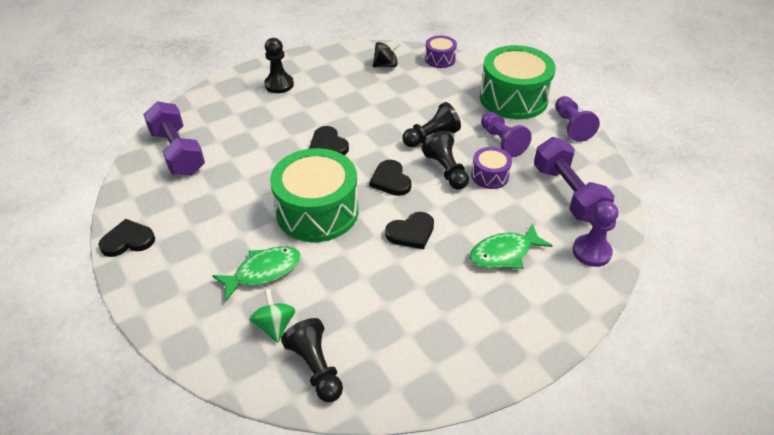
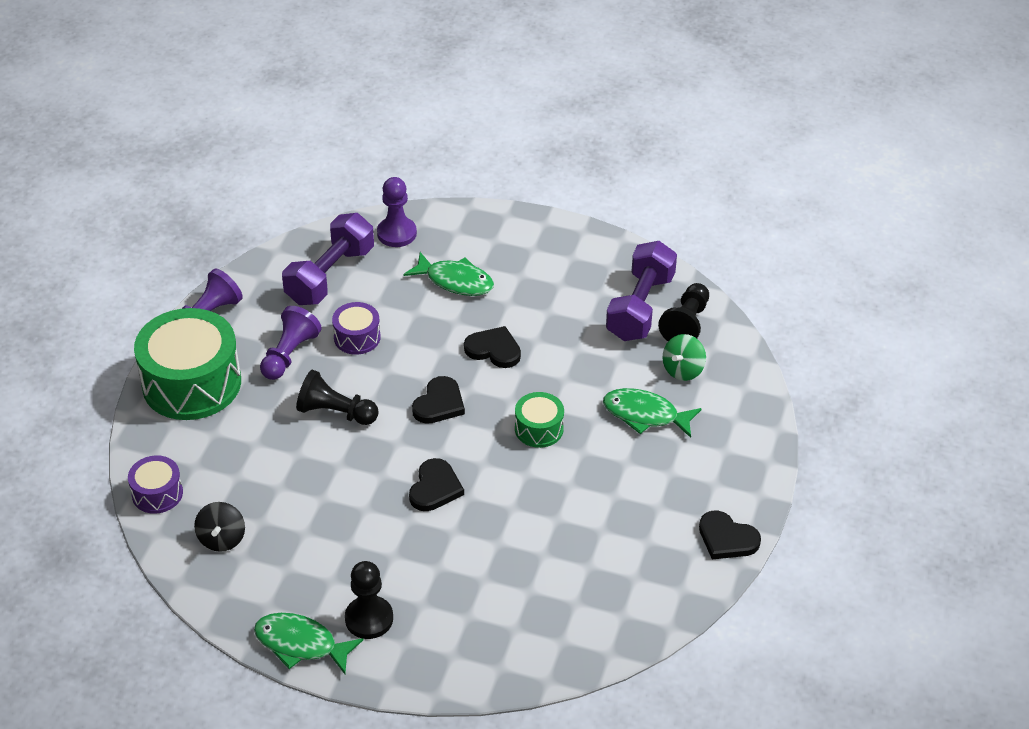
camera: 130 degrees left, 0 degrees up
(178, 152) = (585, 610): purple dumbbell -> purple dumbbell (640, 307)
(294, 61) = (301, 644): none -> green fish
(317, 211) = (539, 429): green drum -> green drum, size x0.49
(386, 65) = (222, 539): black spinning top -> black spinning top turned 120 degrees counterclockwise
(446, 170) = (381, 372): black pawn -> none

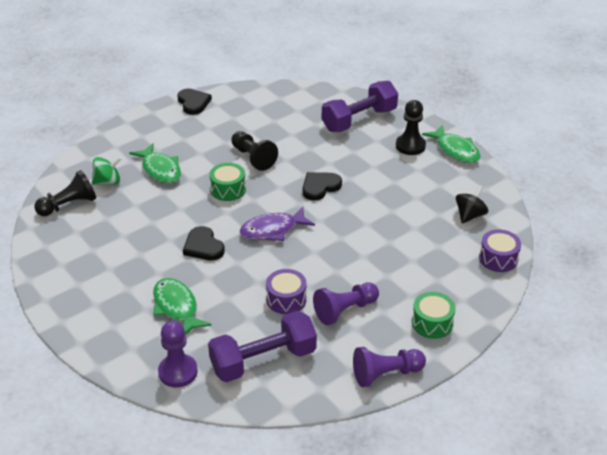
camera: 145 degrees left, 5 degrees down
(192, 383) = (432, 323): green drum -> green drum, size x0.49
(335, 412) = (344, 255): black pawn -> black pawn (253, 158)
(439, 403) = (272, 230): black heart -> purple fish
(640, 307) = (81, 228): purple dumbbell -> purple dumbbell (359, 120)

